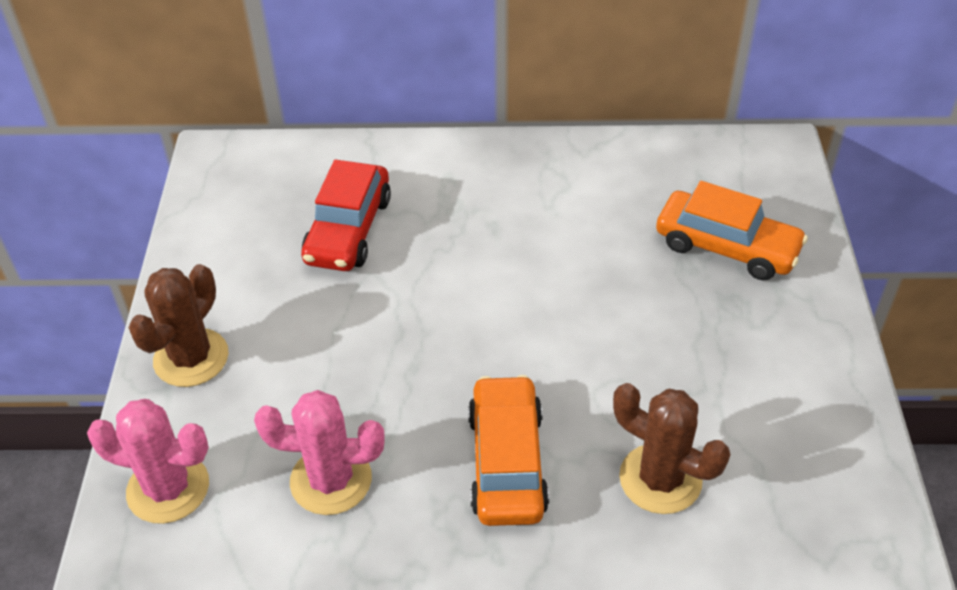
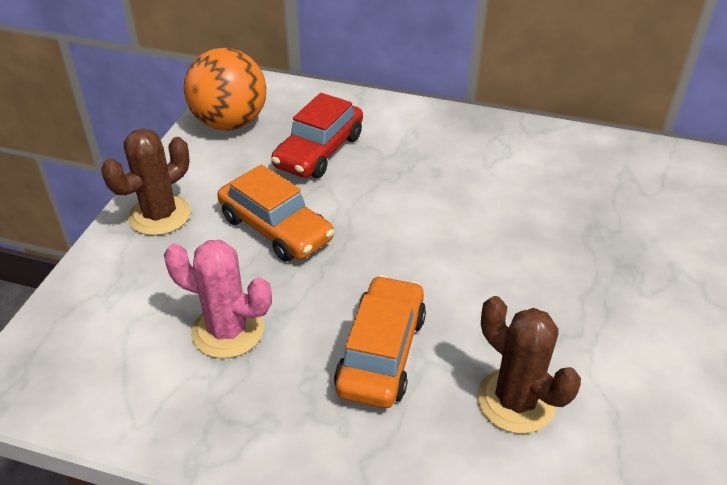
camera: 15 degrees right, 5 degrees down
(168, 488) = (98, 305): pink cactus -> none
(225, 214) = (230, 123): none -> orange ball
(726, 247) = (635, 226): orange car -> orange car (275, 229)

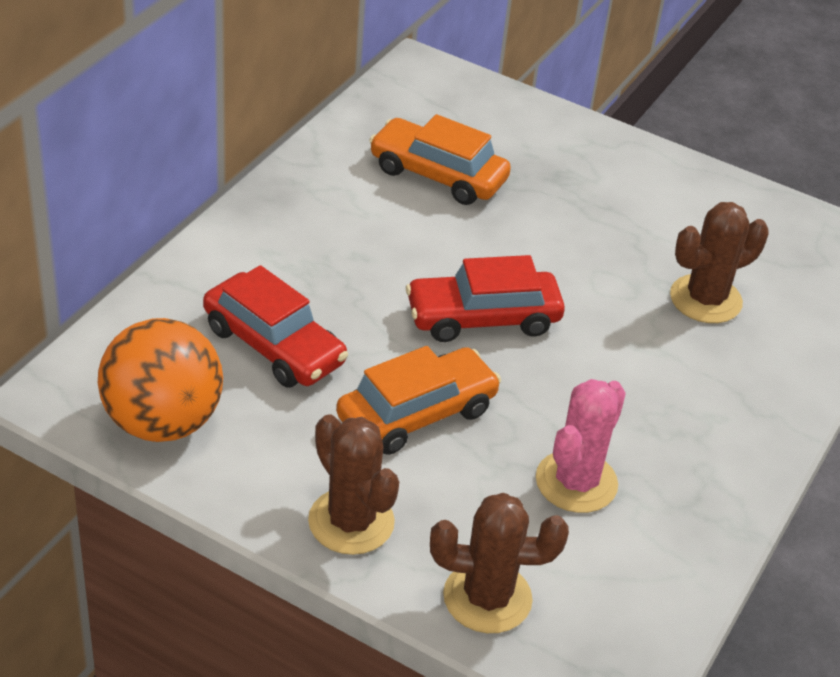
camera: 80 degrees left, 0 degrees up
(95, 295) = (487, 598): none -> brown cactus
(381, 353) = (632, 370): orange car -> orange car (438, 175)
(402, 247) = (483, 318): none -> red car

